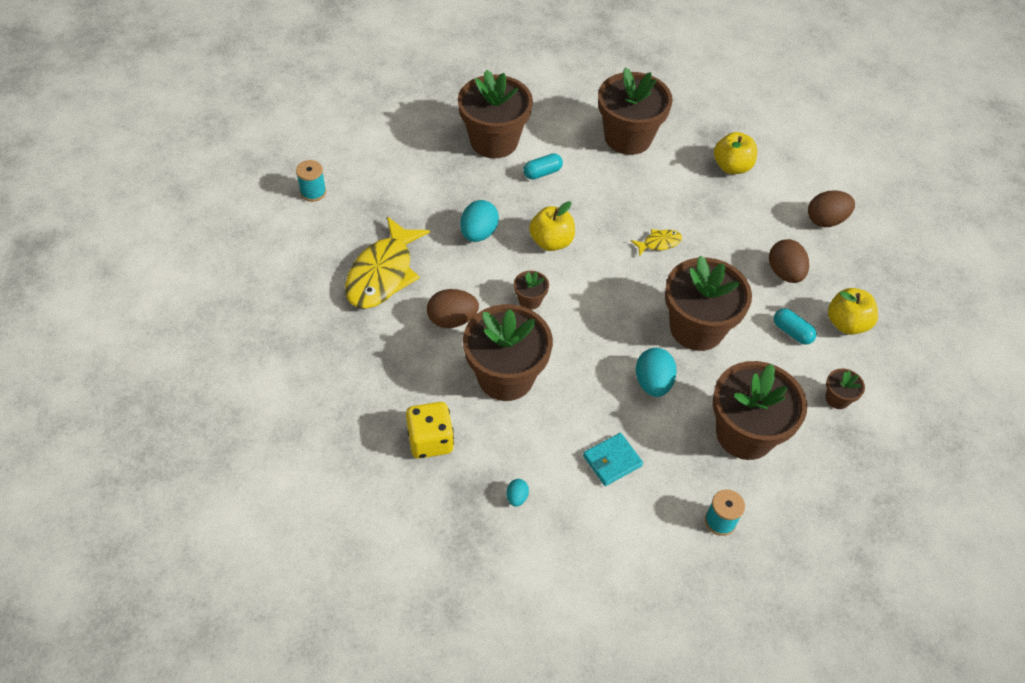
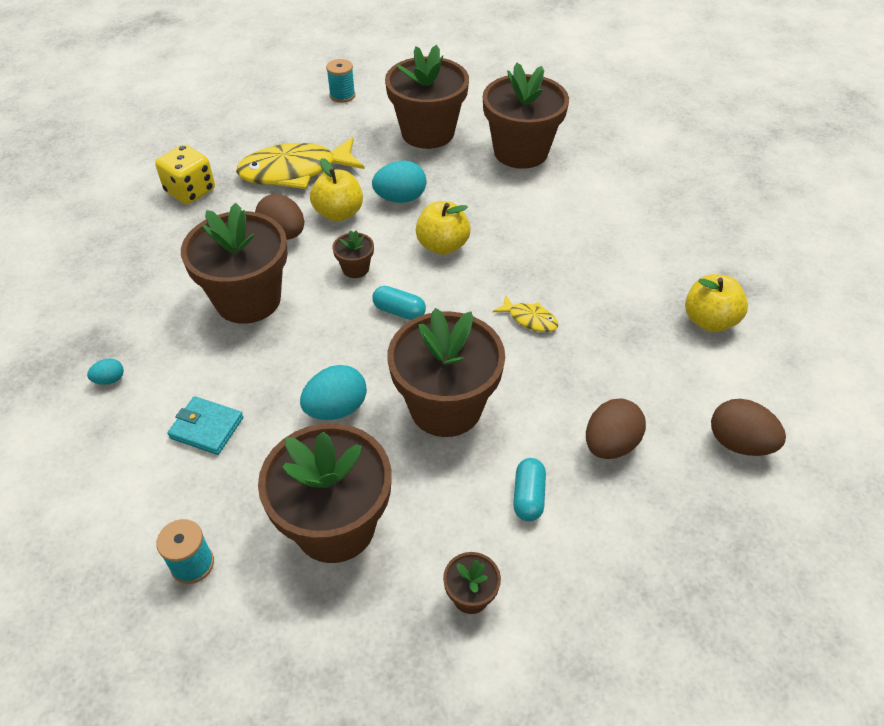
camera: 55 degrees right, 5 degrees down
(430, 441) = (134, 291): yellow dice -> yellow dice (190, 191)
(542, 173) = (521, 197): turquoise capsule -> turquoise capsule (399, 311)
(628, 138) = (641, 227): brown flower pot -> brown flower pot (427, 133)
(846, 323) = (600, 547): yellow apple -> yellow apple (339, 213)

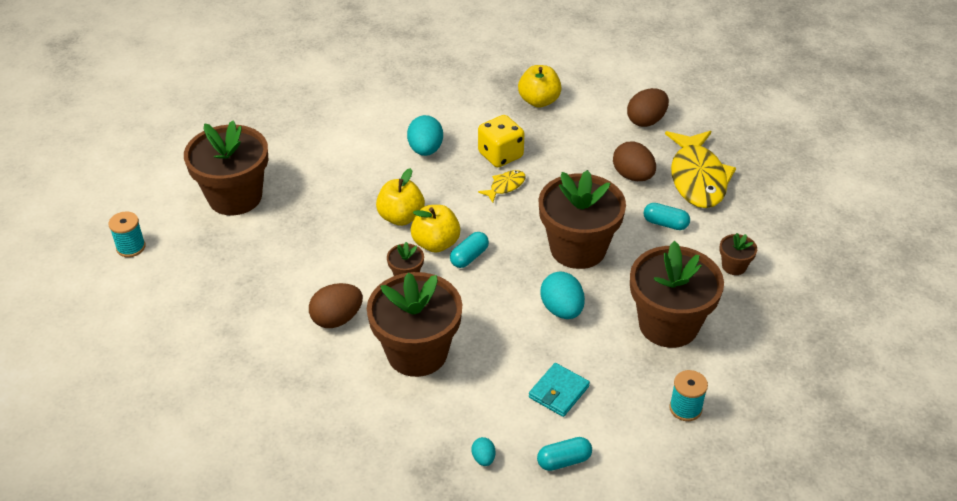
camera: 75 degrees left, 5 degrees down
(107, 449) = (564, 461): none -> turquoise capsule
(190, 191) = (232, 385): yellow dice -> yellow dice (500, 155)
(295, 171) = (243, 300): yellow fish -> yellow fish (697, 178)
(339, 213) = (325, 276): yellow apple -> yellow apple (436, 243)
(400, 198) = (325, 232): turquoise egg -> turquoise egg (425, 150)
(520, 152) = (299, 145): brown flower pot -> none

